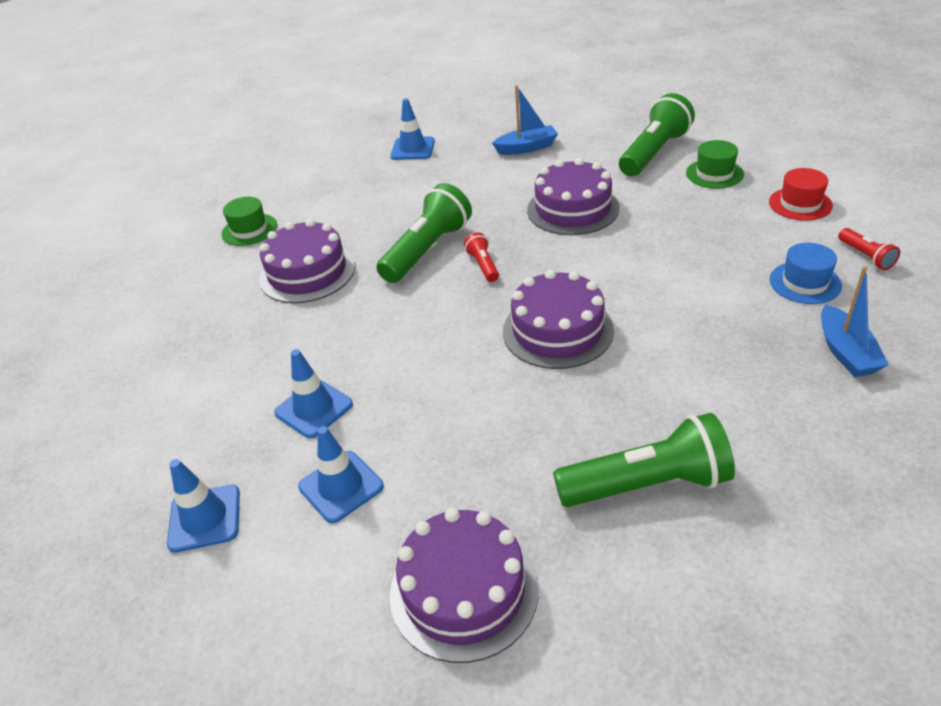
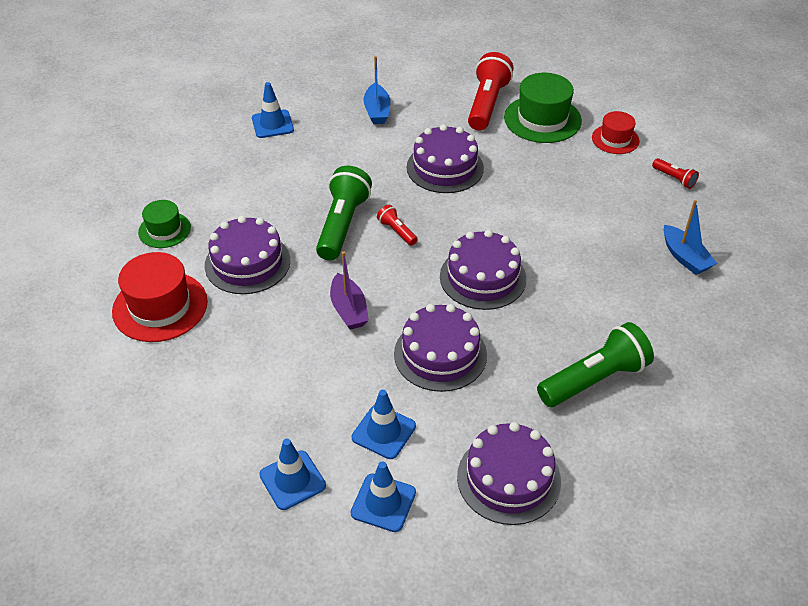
camera: 25 degrees left, 5 degrees up
(197, 300) = (160, 306): none -> red hat
(314, 408) = (326, 378): blue traffic cone -> blue traffic cone (383, 503)
(383, 338) = (349, 310): none -> purple boat
(459, 408) = (440, 354): none -> purple cake
(526, 148) = (377, 111): blue boat -> blue boat turned 120 degrees clockwise
(654, 153) = (487, 104): green flashlight -> red flashlight
(714, 174) = (542, 119): green hat -> green hat, size x1.68
(805, 283) = (641, 207): blue hat -> none

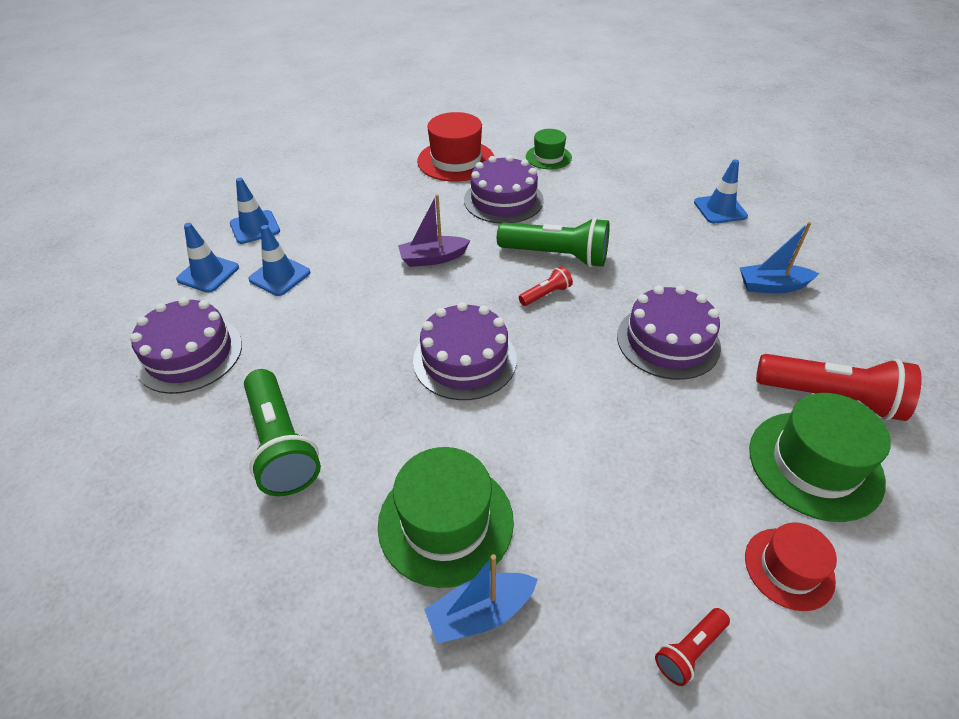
camera: 95 degrees right, 0 degrees up
(440, 354) = (358, 317): purple cake -> none
(631, 277) = (445, 522): none -> green hat

